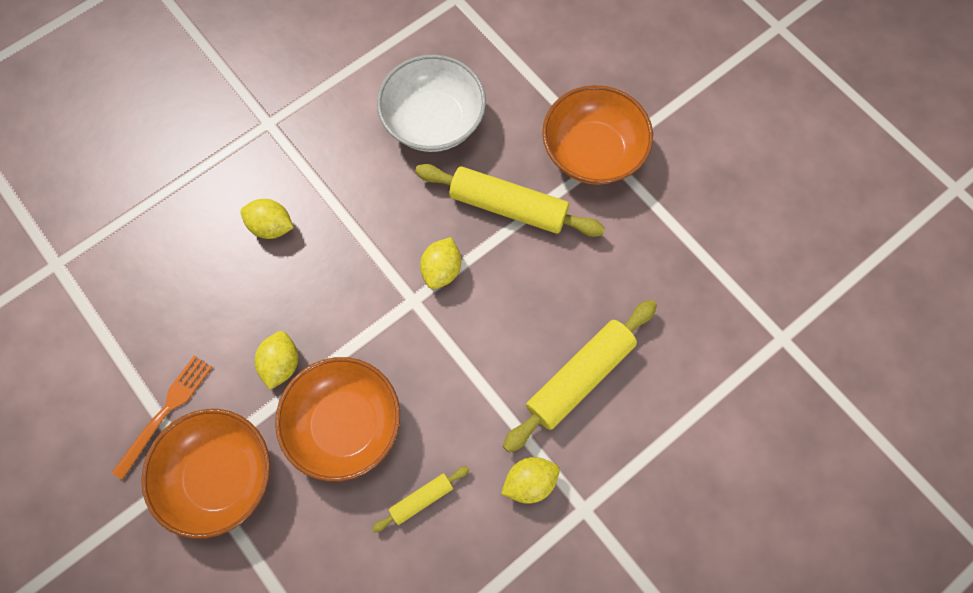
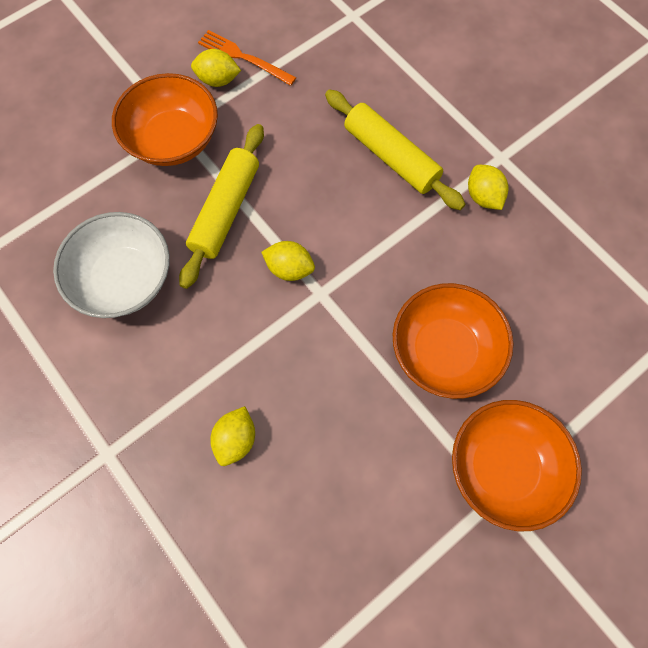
camera: 90 degrees left, 0 degrees up
(165, 412) = (444, 533): orange fork -> orange fork (244, 57)
(281, 364) = (387, 416): yellow lemon -> yellow lemon (218, 80)
(421, 499) = (506, 281): yellow rolling pin -> none

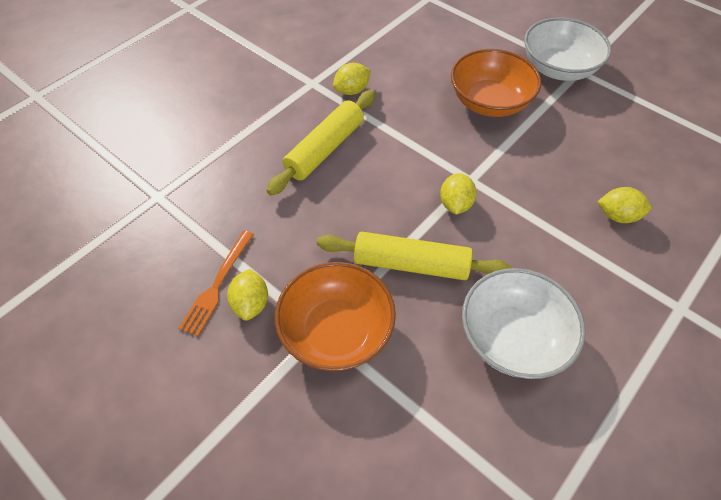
camera: 100 degrees left, 15 degrees down
(503, 467) = (558, 68): orange bowl -> white bowl

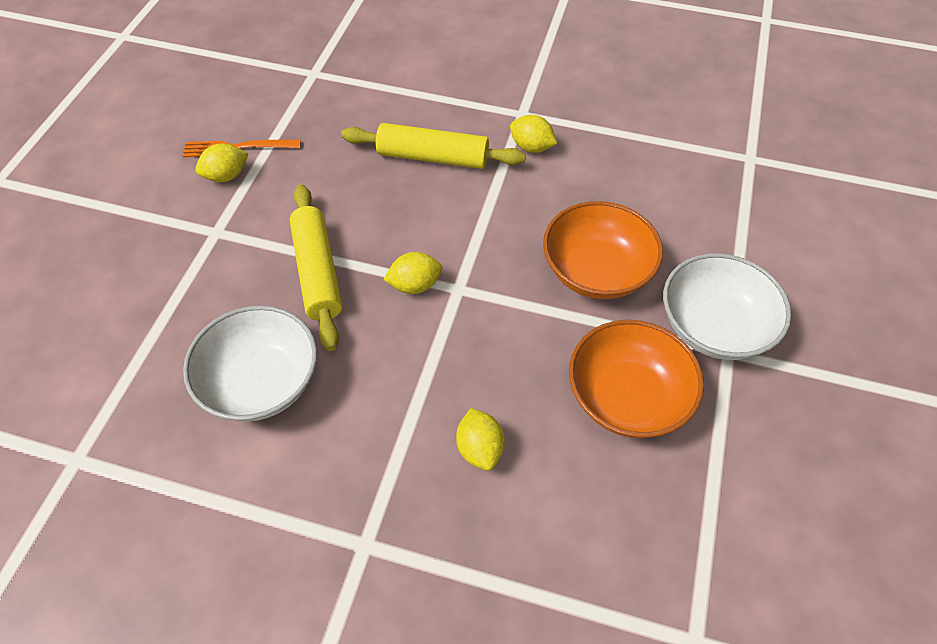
camera: 65 degrees right, 0 degrees up
(336, 331) = (219, 243): orange bowl -> orange bowl (627, 397)

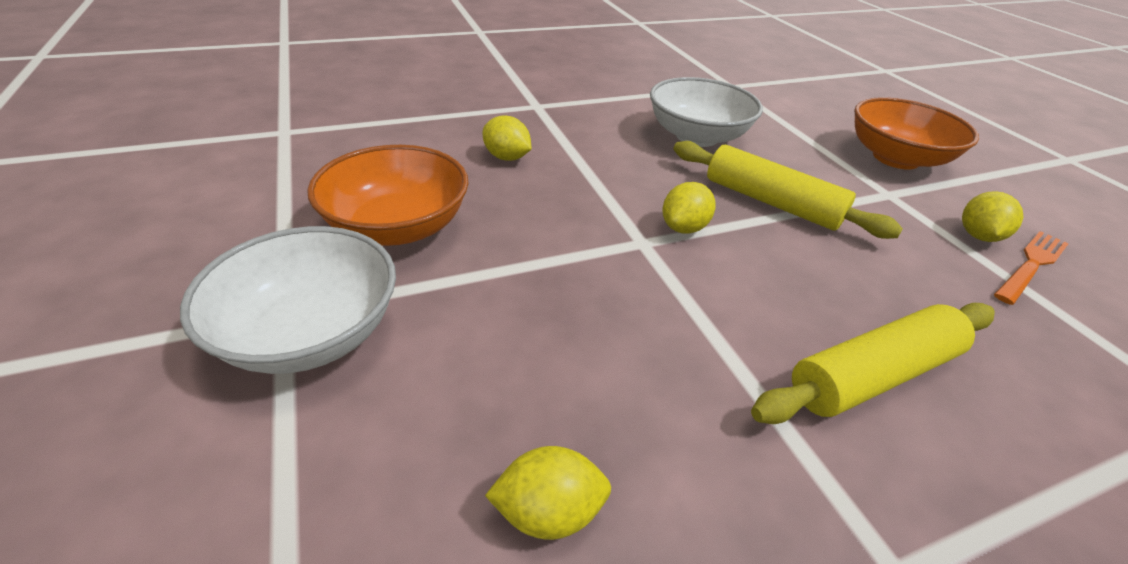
camera: 140 degrees right, 15 degrees down
(531, 147) = (788, 491): yellow lemon -> yellow lemon (548, 511)
(596, 271) = (510, 329): orange bowl -> orange bowl (895, 158)

